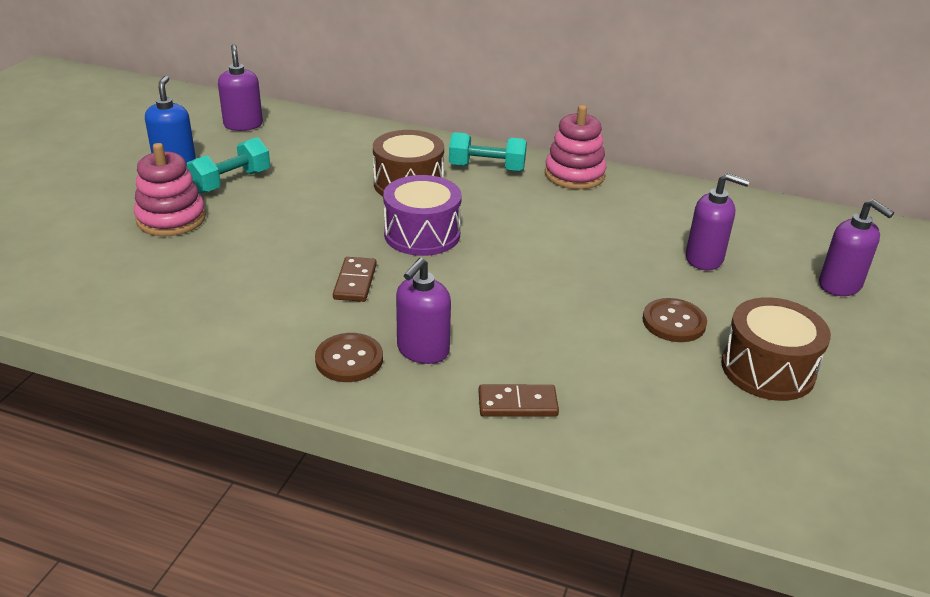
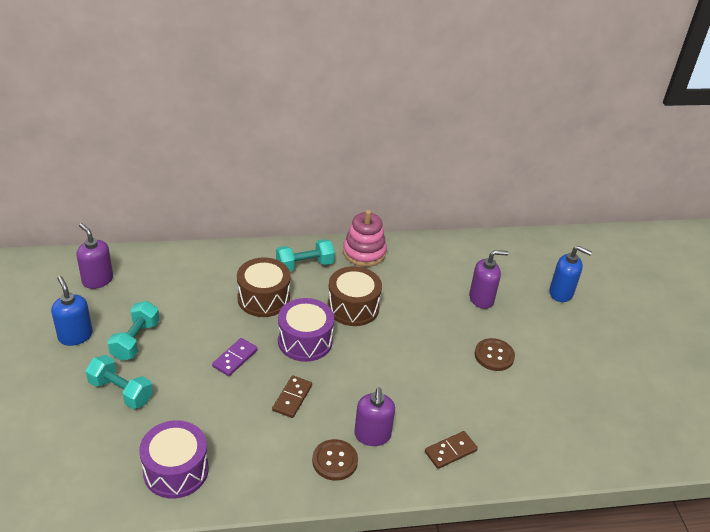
camera: 30 degrees left, 5 degrees up
(156, 304) = (176, 470): none -> purple drum
(171, 219) = (121, 391): pink stacking toy -> turquoise dumbbell
(323, 227) = (235, 358): none -> purple domino
(355, 282) = (292, 398): brown domino -> brown domino turned 45 degrees clockwise
(767, 369) = (559, 371): brown drum -> brown drum (353, 307)
(840, 285) = (561, 293): purple soap dispenser -> blue soap dispenser

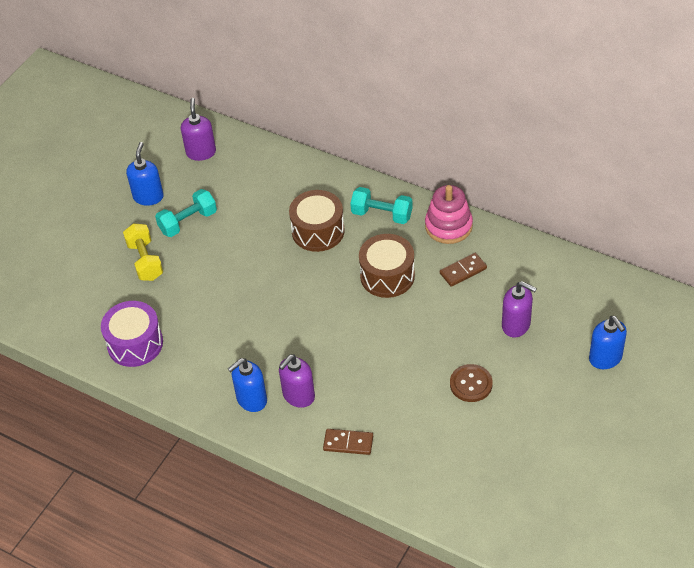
camera: 45 degrees right, 10 degrees up
(121, 391) = (145, 261): turquoise dumbbell -> yellow dumbbell
(235, 358) = (249, 275): purple domino -> none
(292, 398) = (264, 331): brown domino -> brown domino (463, 271)
(305, 341) = (318, 287): purple drum -> none
(335, 461) = (251, 399): brown button -> blue soap dispenser

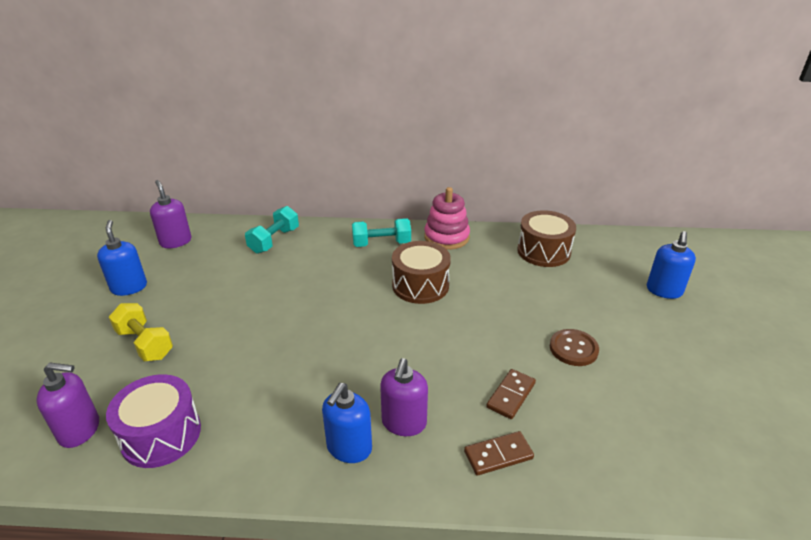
camera: 30 degrees left, 15 degrees down
(188, 222) = (184, 296): turquoise dumbbell -> turquoise dumbbell (274, 240)
(318, 231) = (329, 270): brown drum -> brown drum (543, 251)
(463, 271) = (485, 263): brown domino -> brown domino (511, 395)
(516, 325) = (567, 289): purple soap dispenser -> purple soap dispenser (80, 430)
(605, 358) = (664, 291): blue soap dispenser -> blue soap dispenser turned 75 degrees clockwise

